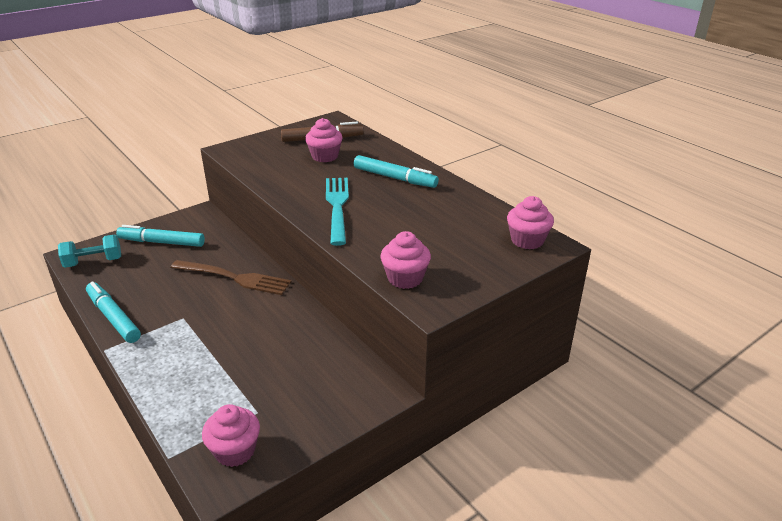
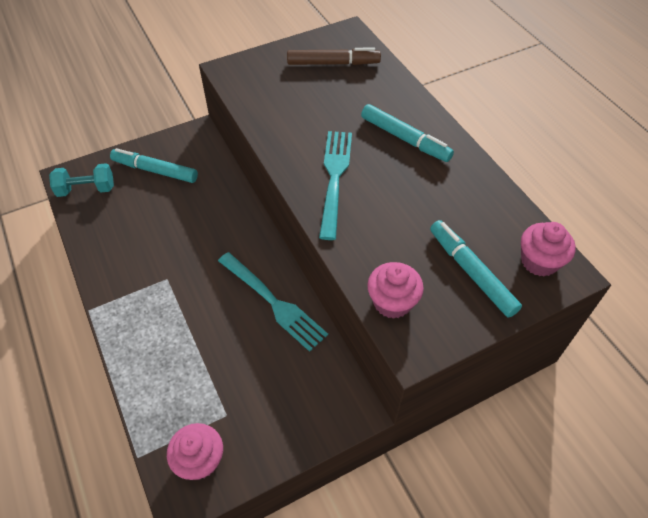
camera: 10 degrees right, 20 degrees up
(113, 317) = (100, 268): turquoise marker -> turquoise marker (471, 272)
(234, 278) = (223, 231): brown fork -> none
(291, 323) = (273, 302): none -> turquoise fork
(325, 156) = (332, 93): pink cupcake -> none

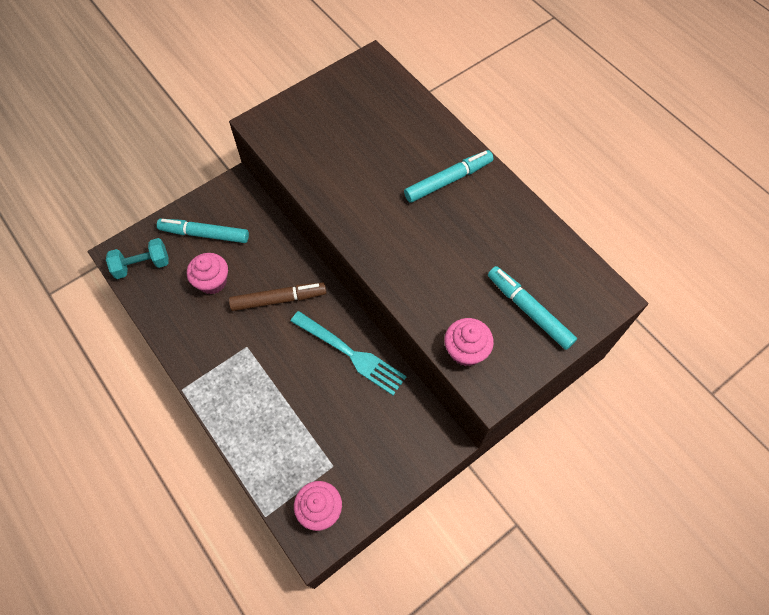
camera: 10 degrees left, 10 degrees up
(333, 63) = (363, 102): brown marker -> brown marker (279, 299)
(334, 178) = (391, 233): turquoise fork -> none
(405, 139) = (448, 180): turquoise marker -> turquoise marker turned 60 degrees counterclockwise
(539, 261) = (586, 290): pink cupcake -> pink cupcake (212, 281)

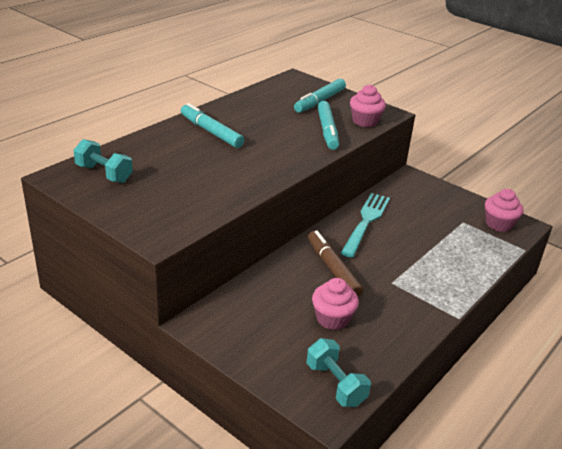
camera: 105 degrees left, 30 degrees down
(204, 234) = (274, 337): turquoise marker -> turquoise marker (327, 131)
(371, 91) = (104, 174): none -> turquoise dumbbell

